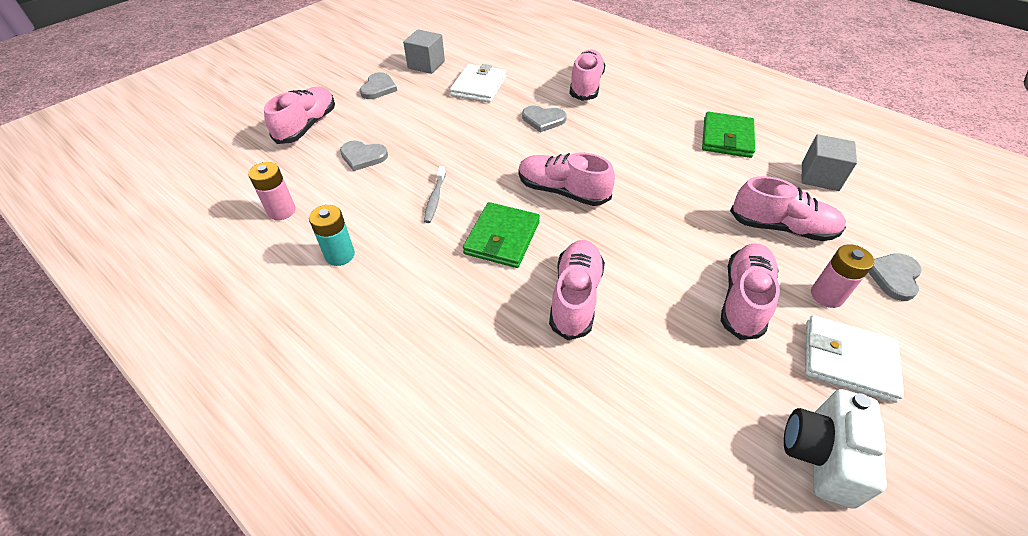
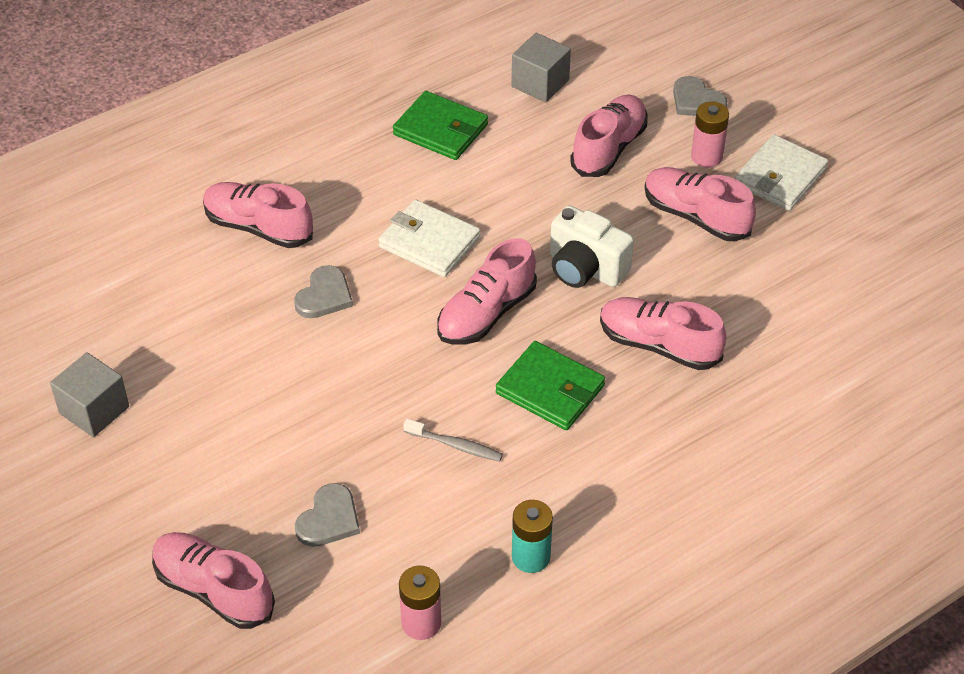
camera: 75 degrees left, 0 degrees up
(378, 88) = (140, 484): grey heart -> none
(479, 86) = (199, 352): white wallet -> white wallet (429, 242)
(821, 455) = (863, 235): white camera -> white camera (585, 268)

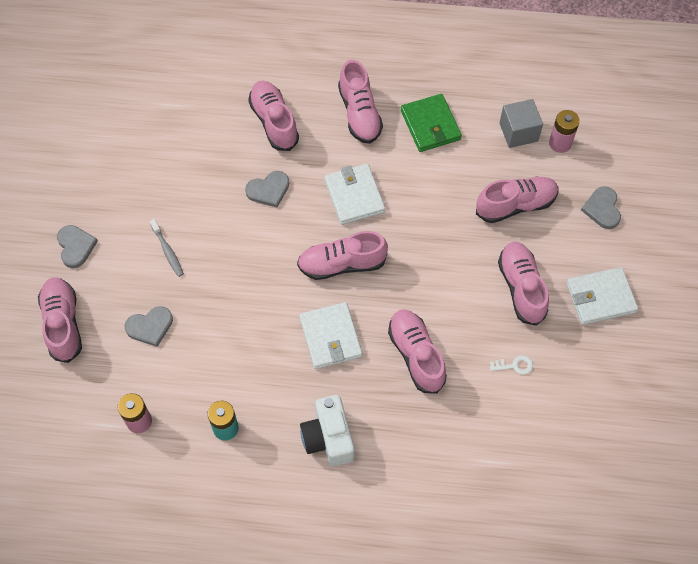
camera: 40 degrees right, 15 degrees up
(94, 410) = (98, 177): grey cube -> none
(142, 500) = (75, 246): none -> grey heart
(350, 163) = (359, 113): none -> pink shoe
(455, 445) = (250, 333): grey toothbrush -> grey toothbrush (168, 251)
(550, 389) = (330, 337): green wallet -> white wallet
(585, 268) = (423, 275): white camera -> white camera (328, 438)
(706, 157) = (569, 252): pink battery -> pink battery (560, 143)
(766, 289) = (514, 365): none -> white key

